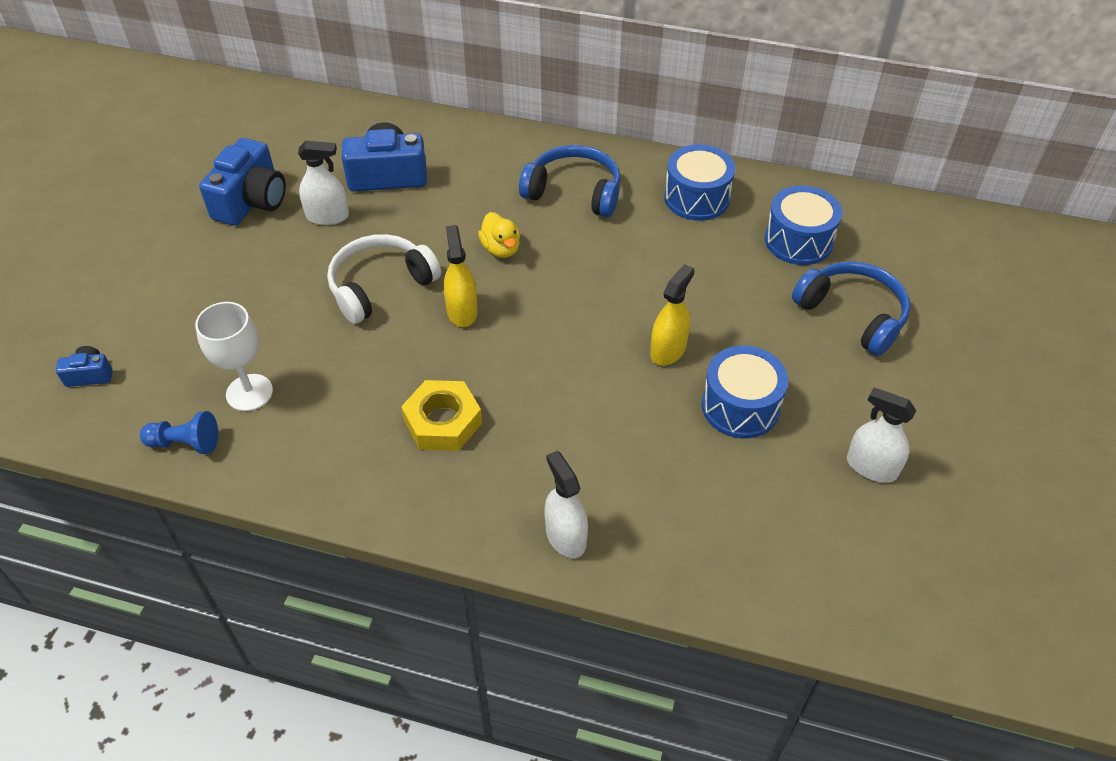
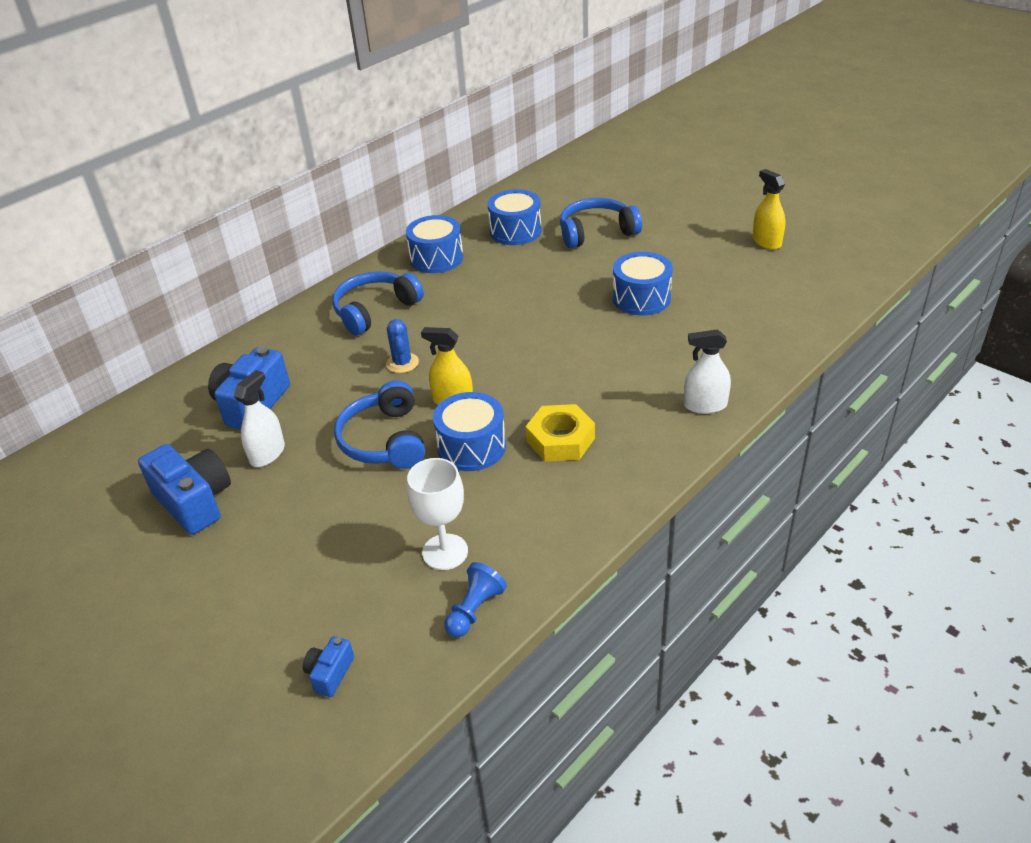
camera: 60 degrees left, 10 degrees down
(380, 286) = (384, 440): white headphones -> blue headphones
(400, 354) = (471, 447): none -> blue drum
(501, 249) = (402, 363): yellow duck -> blue cactus
(668, 350) = (570, 313): yellow spray bottle -> yellow spray bottle (766, 242)
(871, 467) = (721, 265): white spray bottle -> none

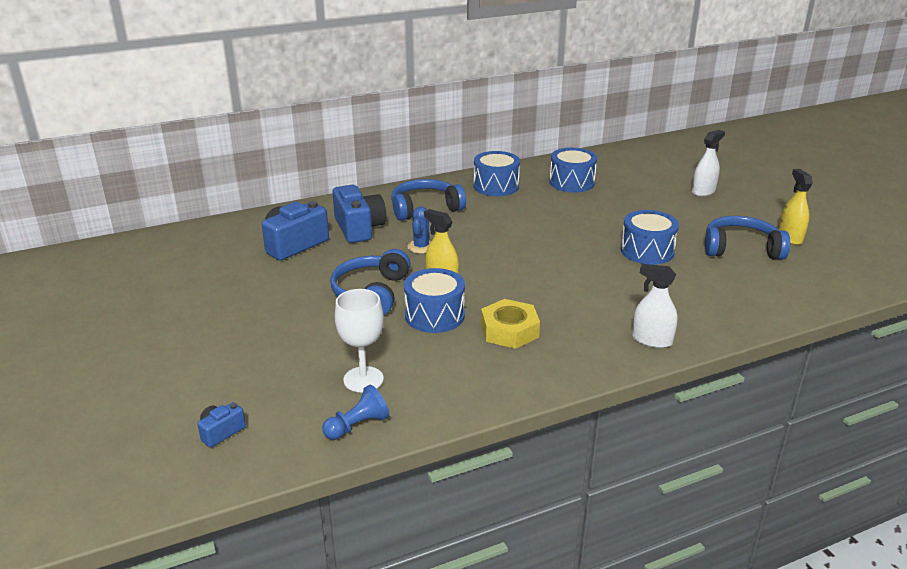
camera: 20 degrees right, 10 degrees down
(194, 502) = (210, 293): blue camera -> blue camera (359, 228)
(267, 454) = (281, 278): white spray bottle -> white spray bottle (703, 191)
(596, 232) = (639, 197): blue headphones -> blue headphones (741, 249)

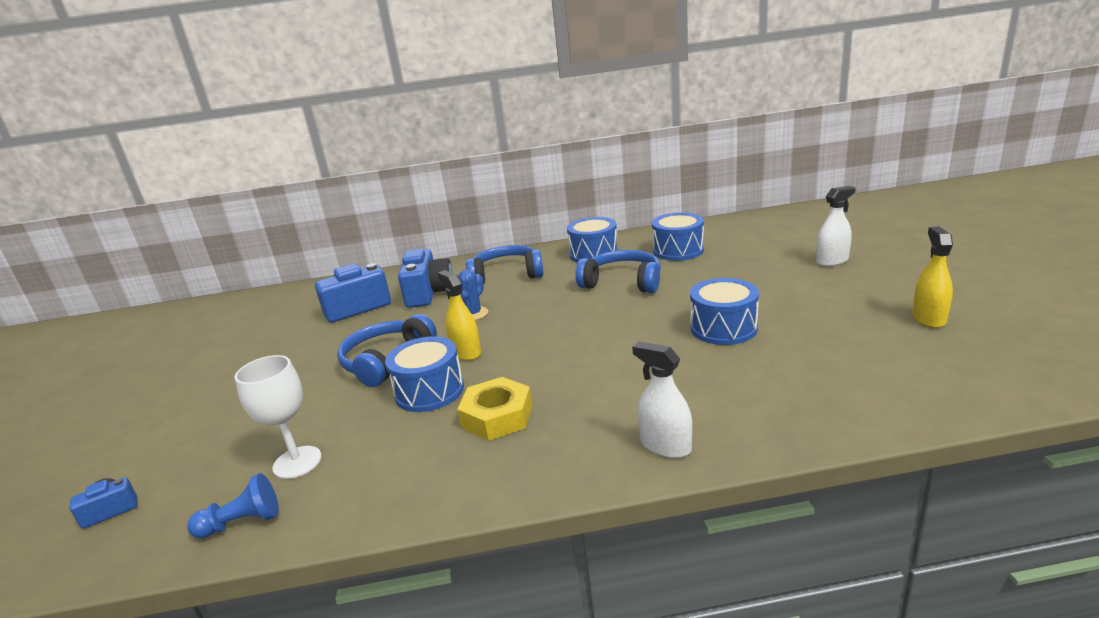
camera: 20 degrees right, 5 degrees down
(741, 249) = (851, 330): blue headphones -> blue headphones (622, 282)

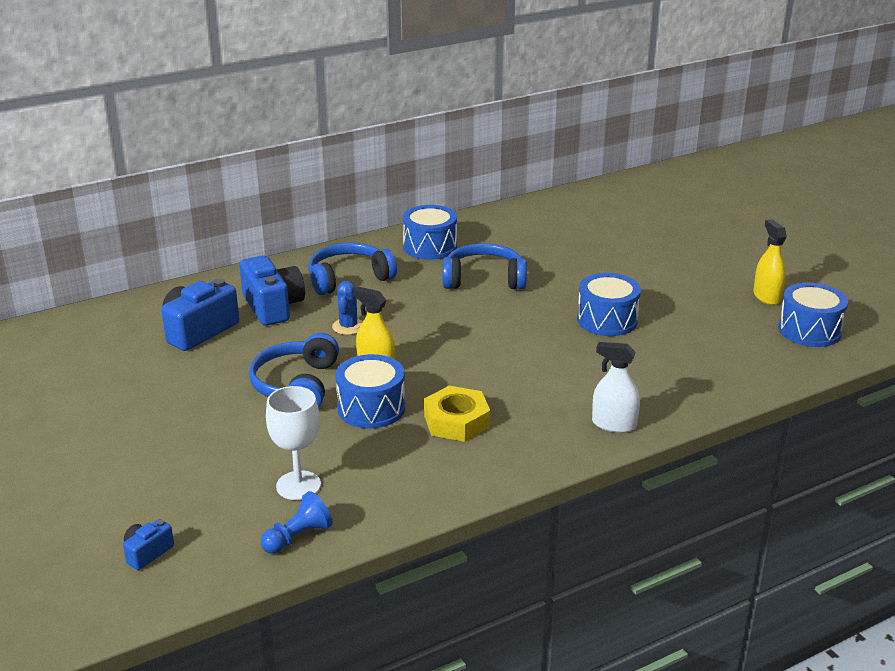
camera: 25 degrees left, 5 degrees up
(678, 250) = (518, 238): blue drum -> blue drum (809, 330)
(832, 261) = (670, 244): white spray bottle -> none

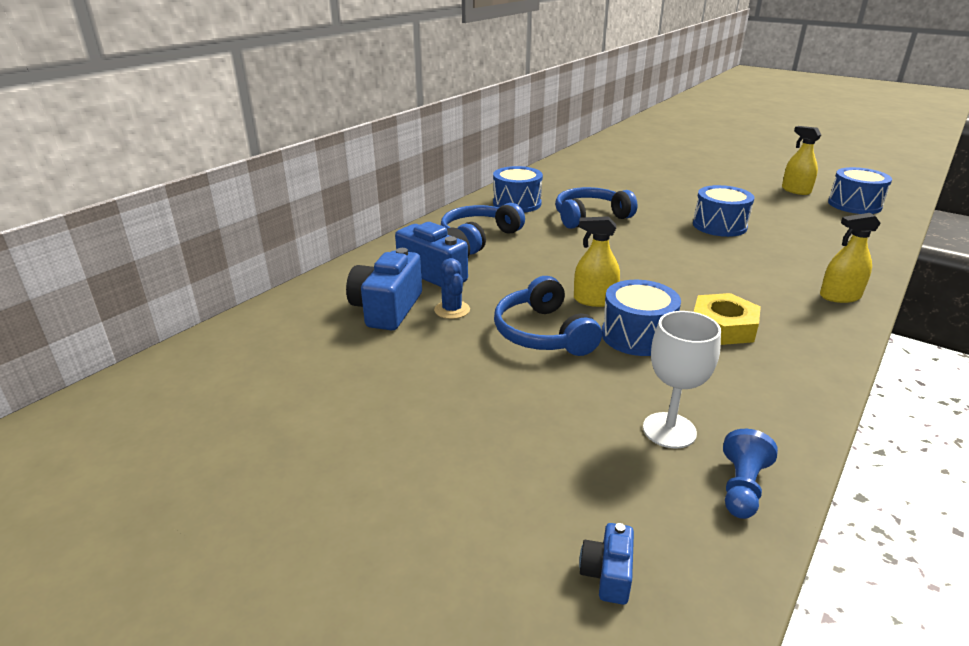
camera: 25 degrees left, 0 degrees up
(348, 326) = (527, 273): blue cactus -> blue cactus (452, 310)
(614, 424) = (840, 296): white spray bottle -> yellow spray bottle

